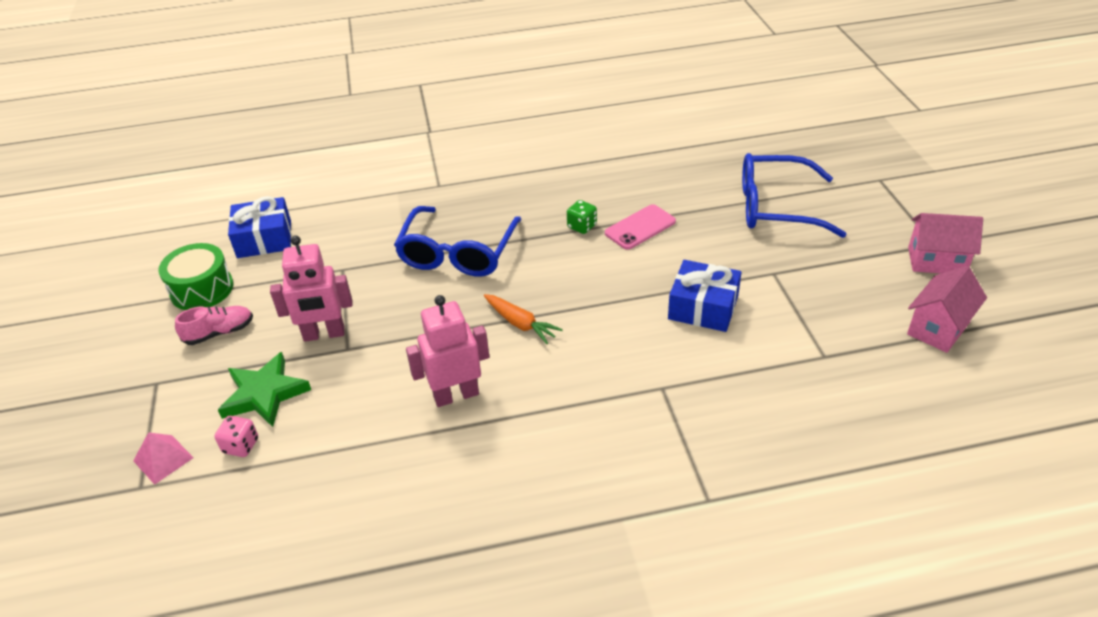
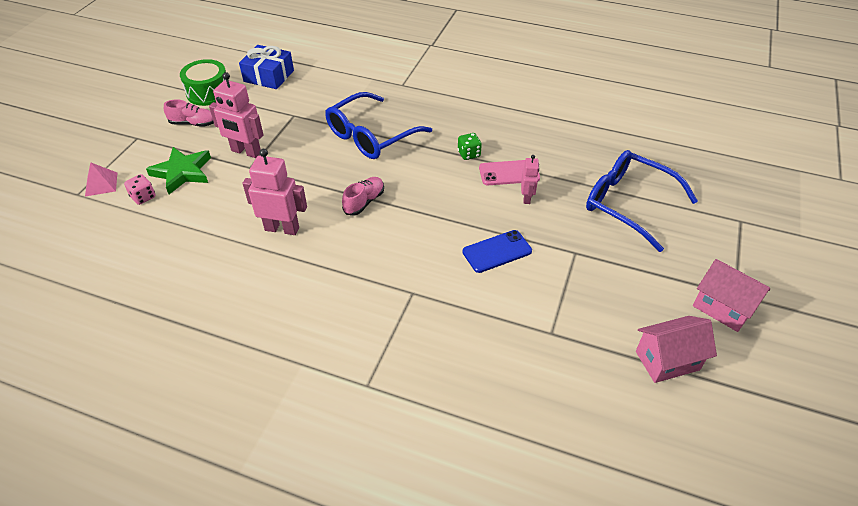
camera: 30 degrees right, 5 degrees up
(520, 323) = (364, 202): orange carrot -> pink shoe
(680, 243) = (527, 198): none -> pink robot
(703, 307) = (497, 251): blue gift -> blue phone

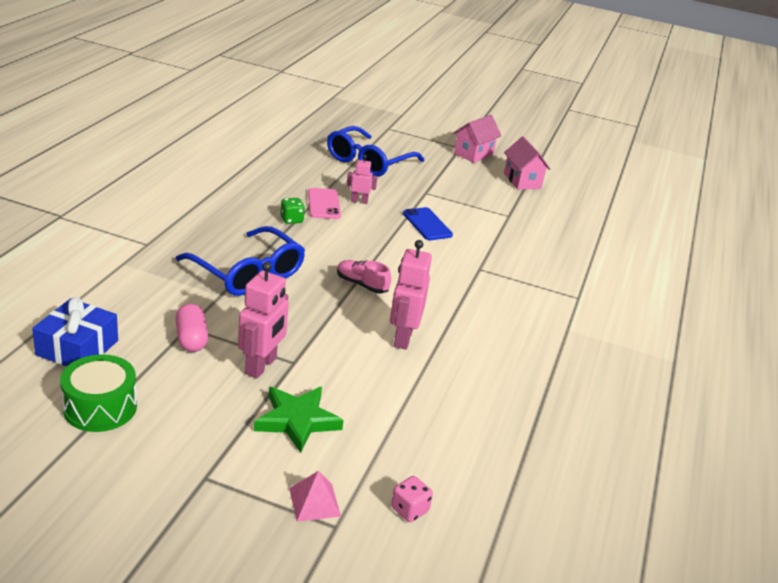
camera: 95 degrees left, 15 degrees down
(143, 197) = (346, 453): pink dice -> pink dice (409, 510)
(193, 123) = (182, 418): pink shoe -> none
(279, 118) = (191, 339): none -> pink capsule

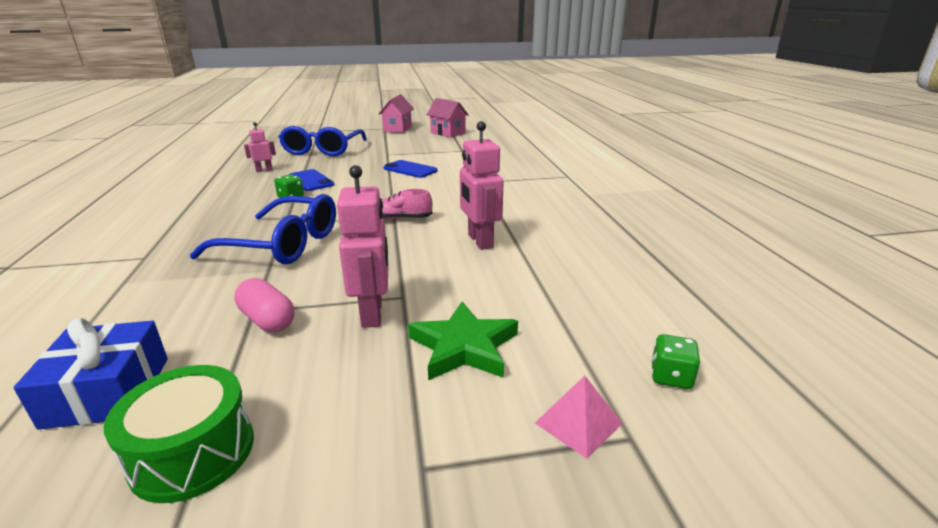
camera: 25 degrees left, 5 degrees down
(323, 204) = (310, 181): pink phone -> blue phone
(359, 201) = (340, 171): pink robot -> pink robot (264, 170)
(409, 510) = (671, 377): pink dice -> green dice

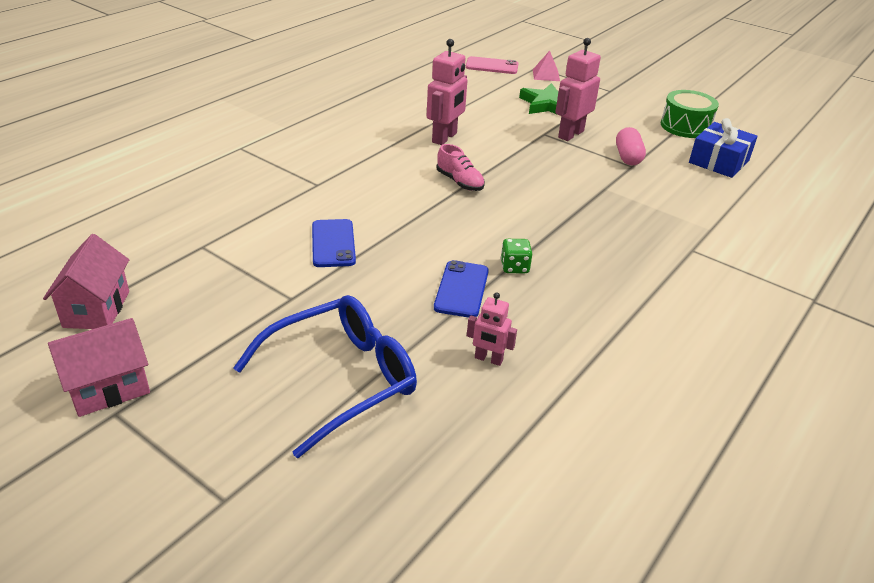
camera: 135 degrees left, 10 degrees up
(282, 244) = (577, 206): blue glasses -> none
(671, 377) = (492, 66): green dice -> pink phone

